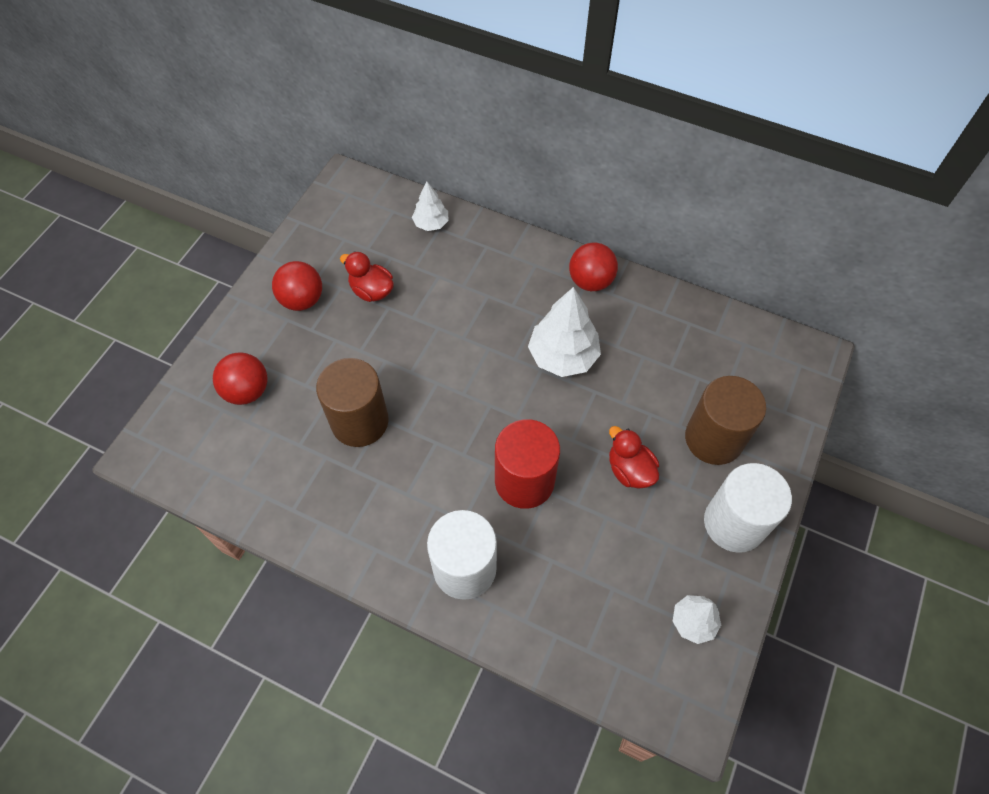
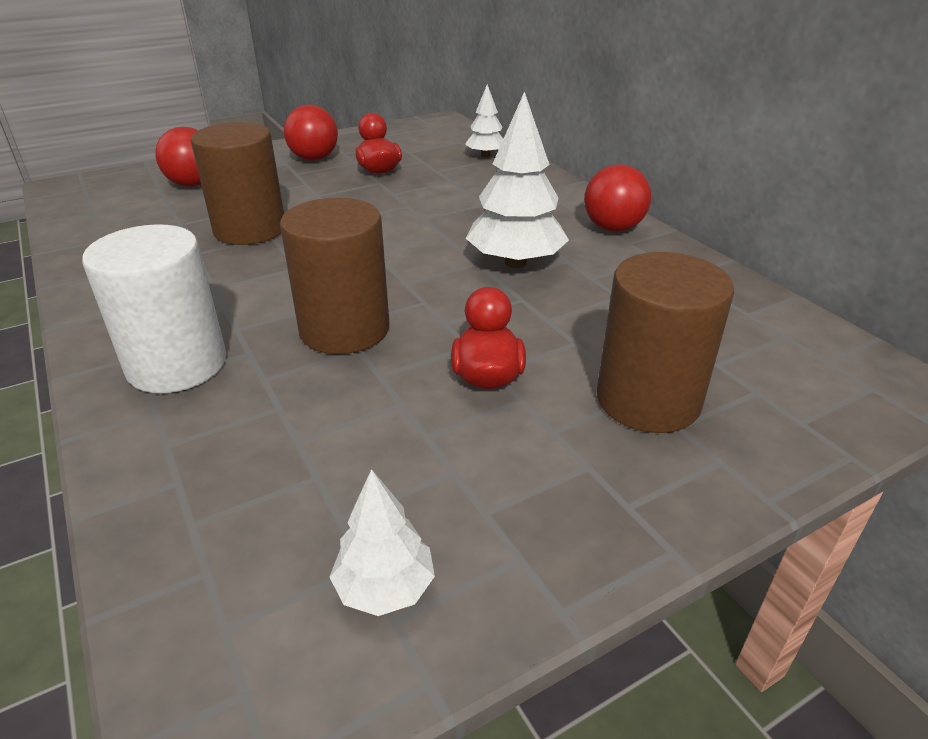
camera: 35 degrees right, 25 degrees down
(524, 481) = (344, 329): red cylinder -> brown cylinder
(734, 523) = (590, 503): white cylinder -> none

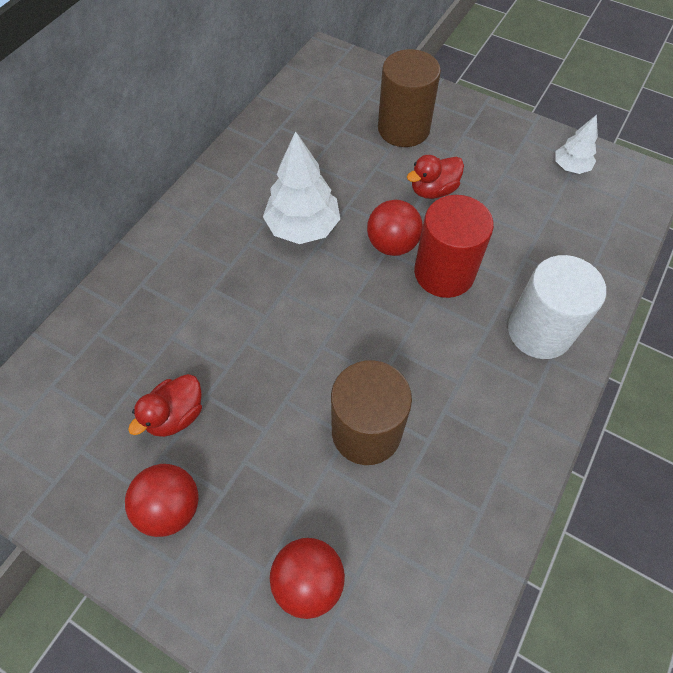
camera: 120 degrees left, 25 degrees up
(344, 329) = (444, 273): brown cylinder -> red cylinder
(485, 155) = (87, 341): white tree -> none
(613, 228) = (214, 194): red ball -> red ball (392, 244)

